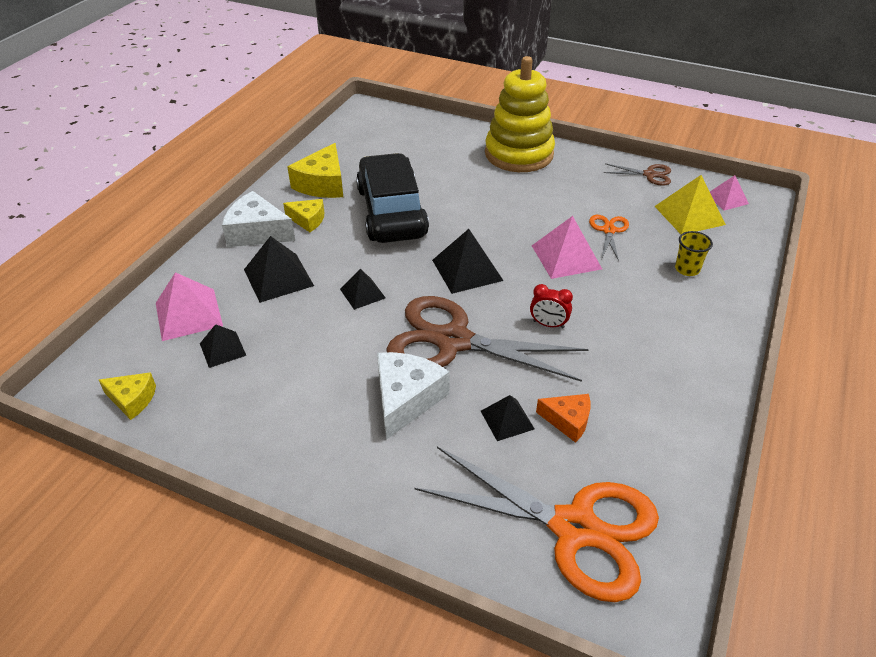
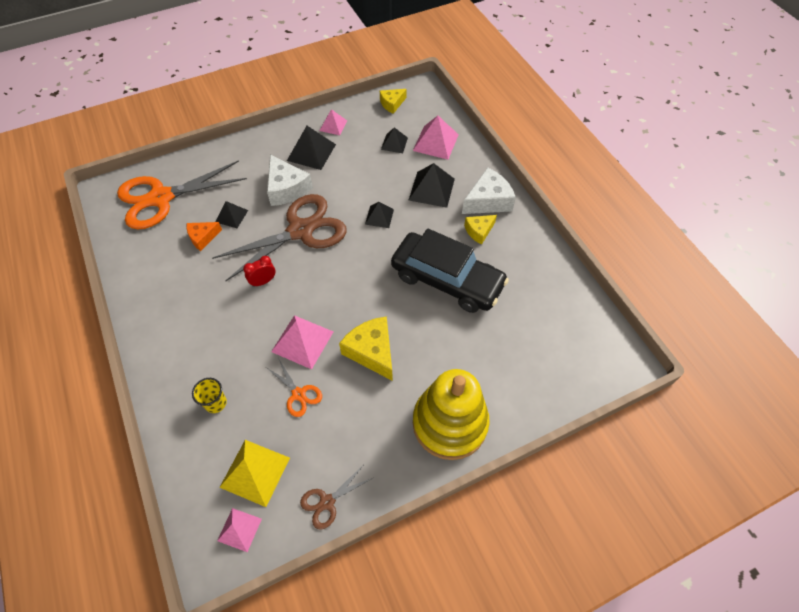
camera: 130 degrees right, 15 degrees up
(236, 435) = (333, 125): none -> pink pyramid
(323, 184) = (518, 262): yellow cheese -> yellow cheese (372, 351)
(467, 270) = (347, 278): black pyramid -> black pyramid (311, 152)

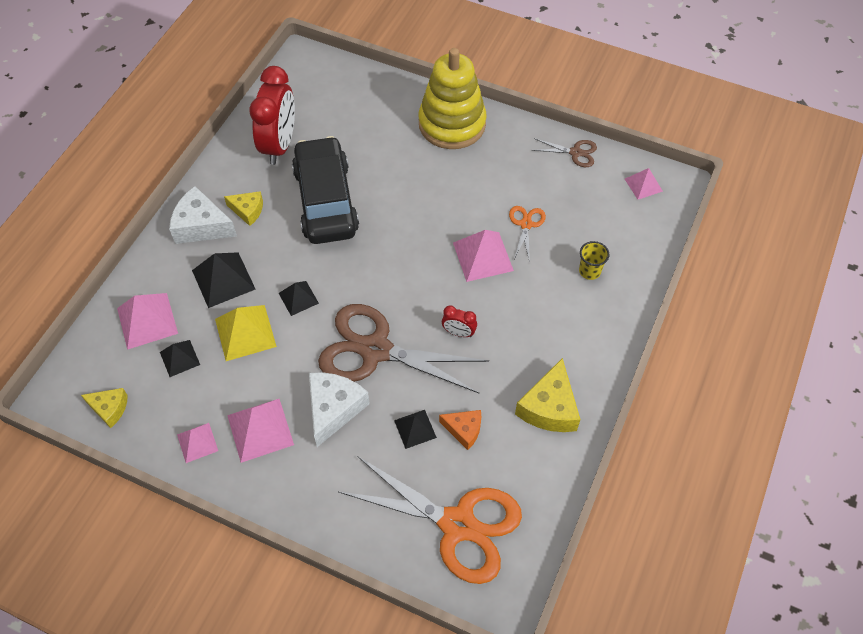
camera: 130 degrees left, 0 degrees up
(255, 472) = (604, 205): yellow pyramid -> yellow pyramid (245, 332)
(311, 152) = (260, 429): black pyramid -> pink pyramid
(372, 351) = (444, 205): yellow cheese -> yellow cheese (549, 407)
(529, 285) = (279, 145): none -> red clock

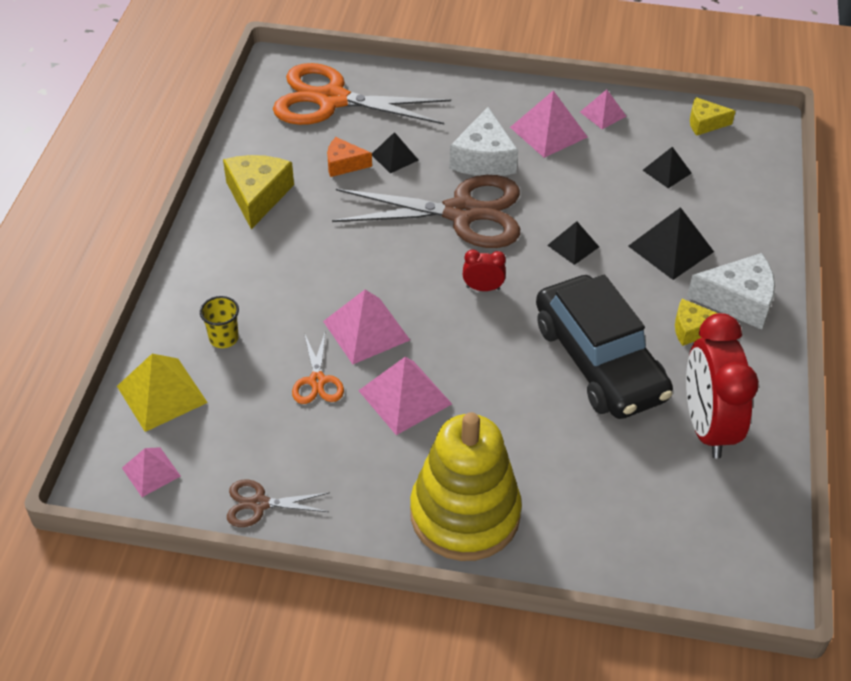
camera: 165 degrees right, 10 degrees down
(147, 321) = (726, 196): pink pyramid -> pink pyramid (405, 397)
(245, 332) = (613, 204): yellow pyramid -> yellow pyramid (162, 394)
(458, 333) = (373, 244): red clock -> red clock (483, 288)

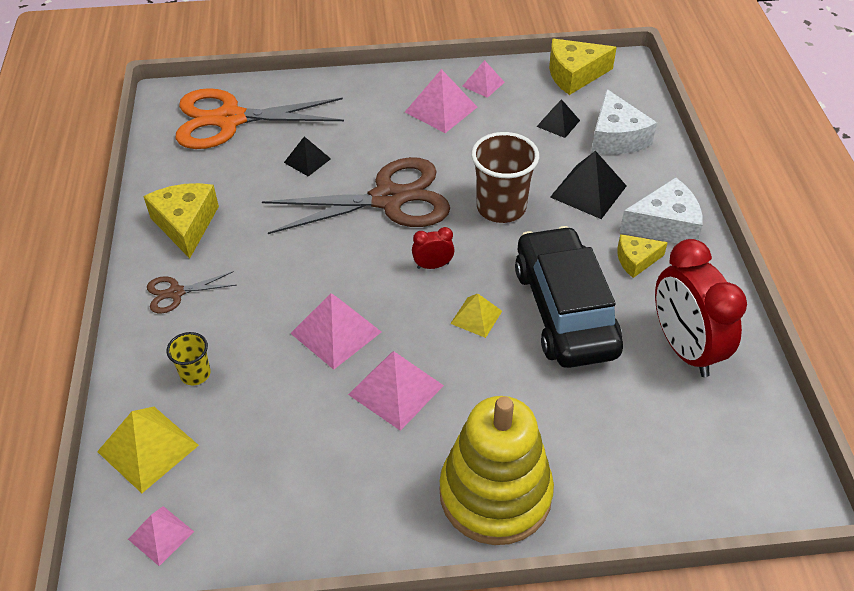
camera: 15 degrees left, 0 degrees up
(259, 504) = (286, 540): brown scissors -> brown scissors (176, 293)
(317, 381) = (304, 395): orange scissors -> none
(344, 164) = (261, 177): orange cheese -> none
(483, 158) = (391, 145): white cheese -> white cheese (616, 137)
(507, 347) = (476, 317): none -> yellow pyramid
(573, 246) = (501, 208): black pyramid -> brown cup
(599, 361) = (564, 310): black car -> black car turned 150 degrees counterclockwise
(705, 123) = (574, 75): yellow cheese -> yellow cheese, size x1.66

